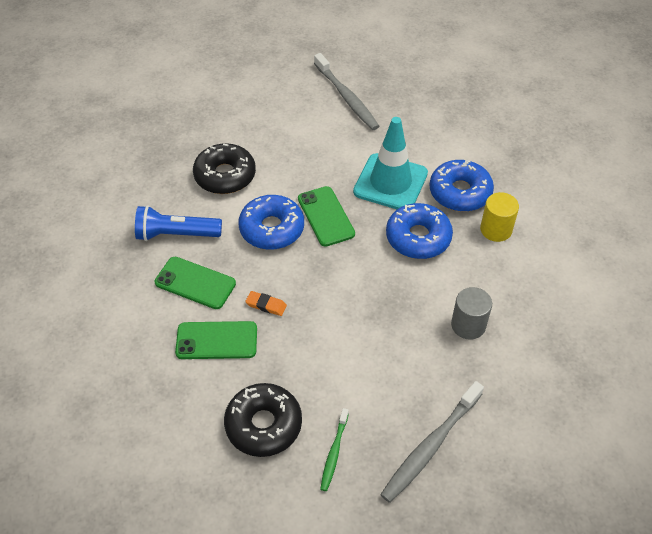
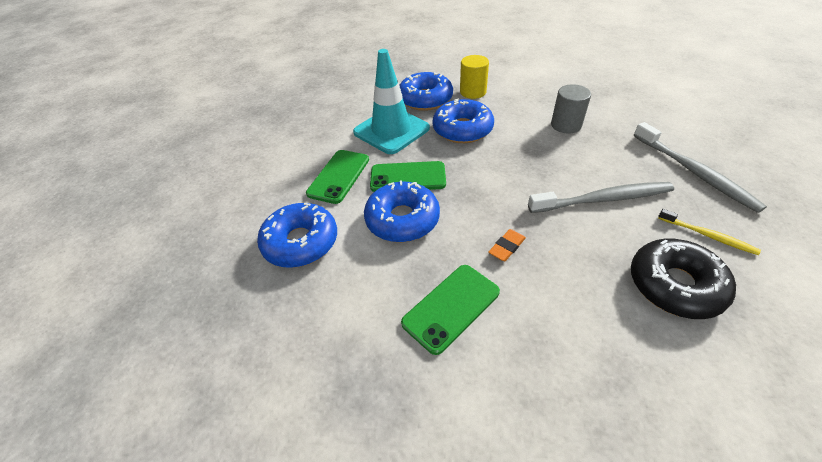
camera: 65 degrees left, 5 degrees down
(176, 234) = (362, 311): blue flashlight -> none
(216, 340) = (547, 304): green phone -> green phone (339, 176)
(225, 176) = (301, 242): black donut -> blue donut
(334, 453) = (708, 235): green toothbrush -> yellow toothbrush
(346, 97) = (269, 133): grey toothbrush -> grey toothbrush (603, 199)

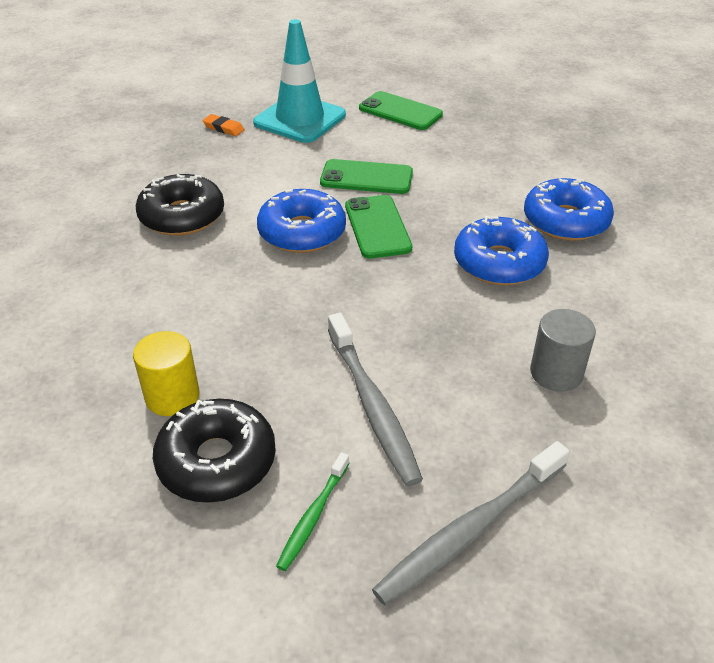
camera: 75 degrees right, 5 degrees down
(301, 242) = (259, 174): blue donut -> none
(349, 306) = (182, 216): none -> black donut
(391, 130) = (472, 201): turquoise traffic cone -> turquoise traffic cone (300, 119)
(451, 307) = (181, 278): green phone -> green phone (400, 111)
(473, 92) = (611, 266): yellow cylinder -> yellow cylinder (172, 396)
(507, 247) = (268, 314): orange eraser -> orange eraser (223, 128)
(708, 235) = (313, 516): yellow toothbrush -> green toothbrush

